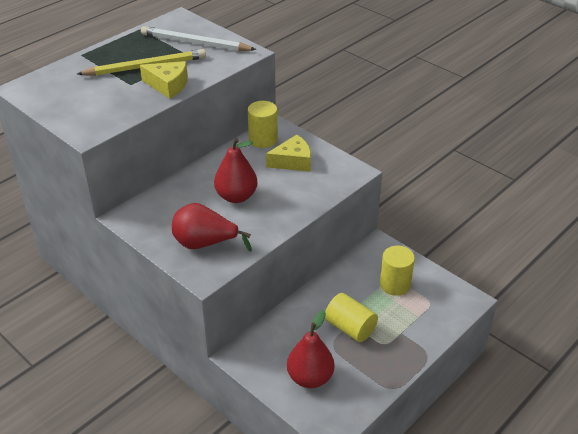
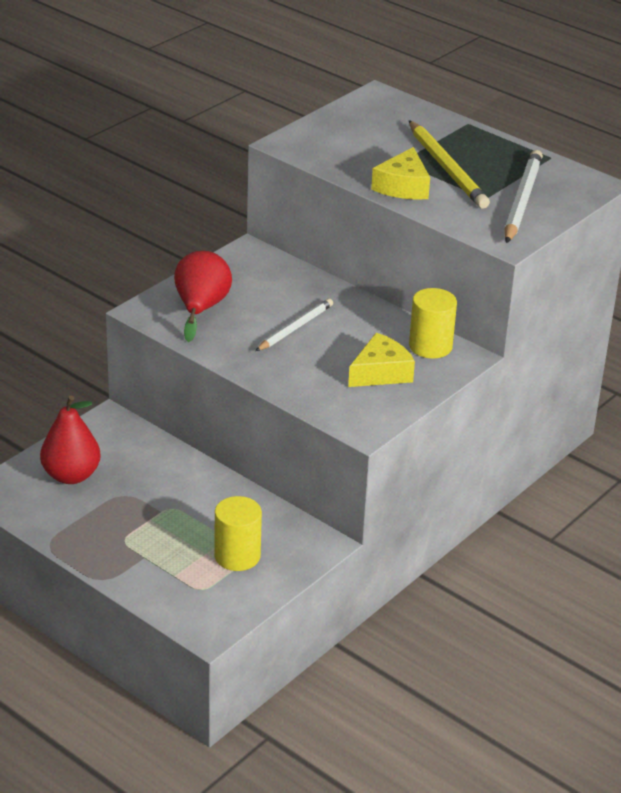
camera: 85 degrees right, 5 degrees down
(236, 196) = (295, 328): red pear -> white pencil
(293, 161) = (380, 373): yellow cheese -> yellow cheese turned 105 degrees counterclockwise
(350, 328) = (153, 510): yellow cylinder -> none

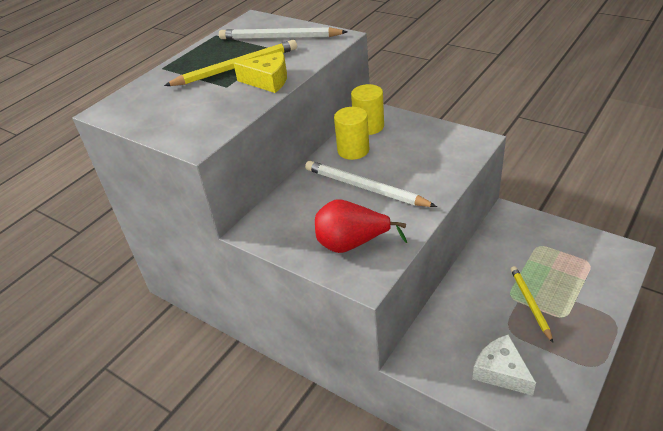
camera: 90 degrees left, 5 degrees up
(71, 475) = (501, 371): red pear -> white cheese
(154, 520) = (530, 303): none -> yellow pencil
(237, 556) = (544, 251): yellow cylinder -> yellow cylinder (353, 150)
(295, 328) = (365, 187): white pencil -> white pencil, size x1.56
(380, 373) = (409, 142): yellow cheese -> none

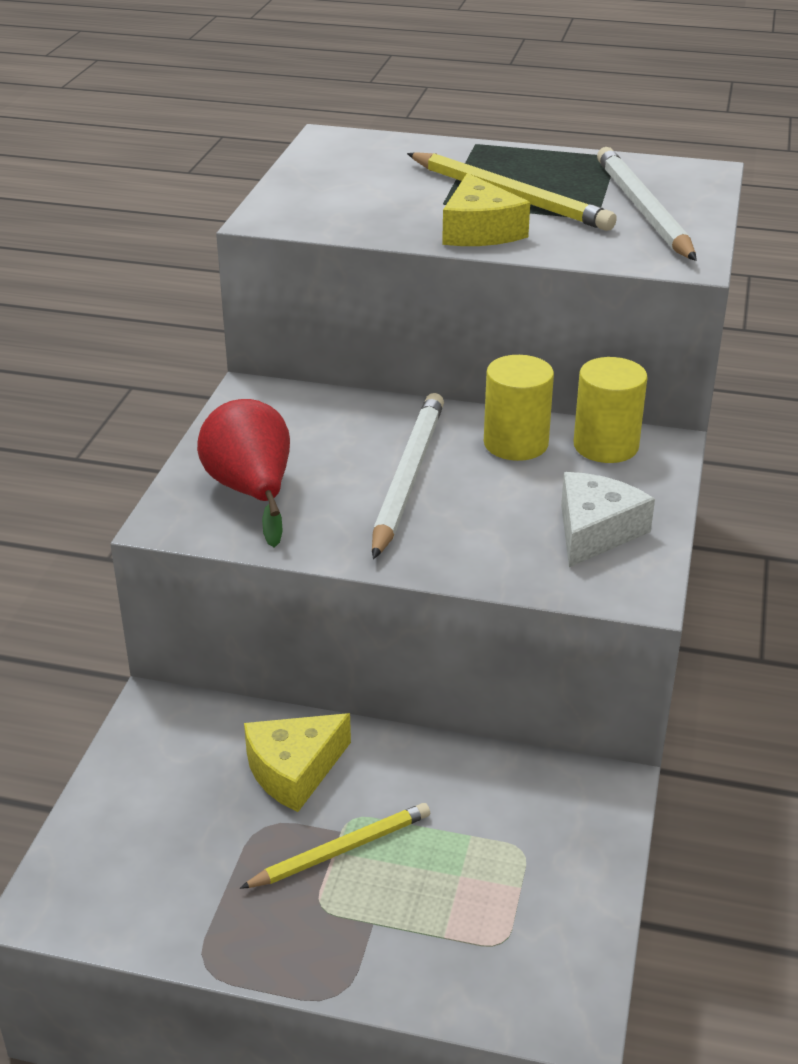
camera: 65 degrees right, 5 degrees down
(474, 311) = (294, 770): none -> yellow cheese
(501, 371) = (159, 825): white cheese -> white cheese (595, 531)

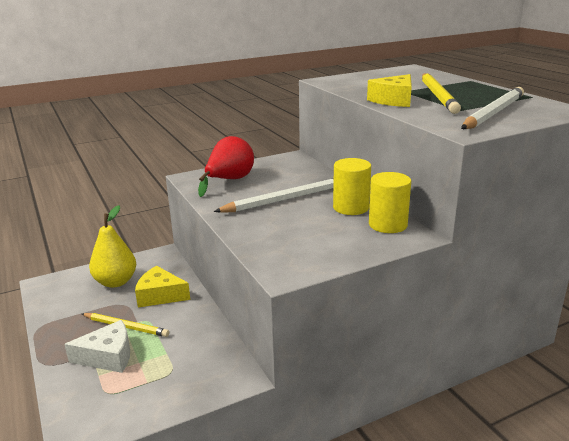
camera: 50 degrees right, 10 degrees down
(175, 804) = (116, 282): none -> yellow pear
(595, 531) = (315, 247): white cheese -> white cheese (108, 356)

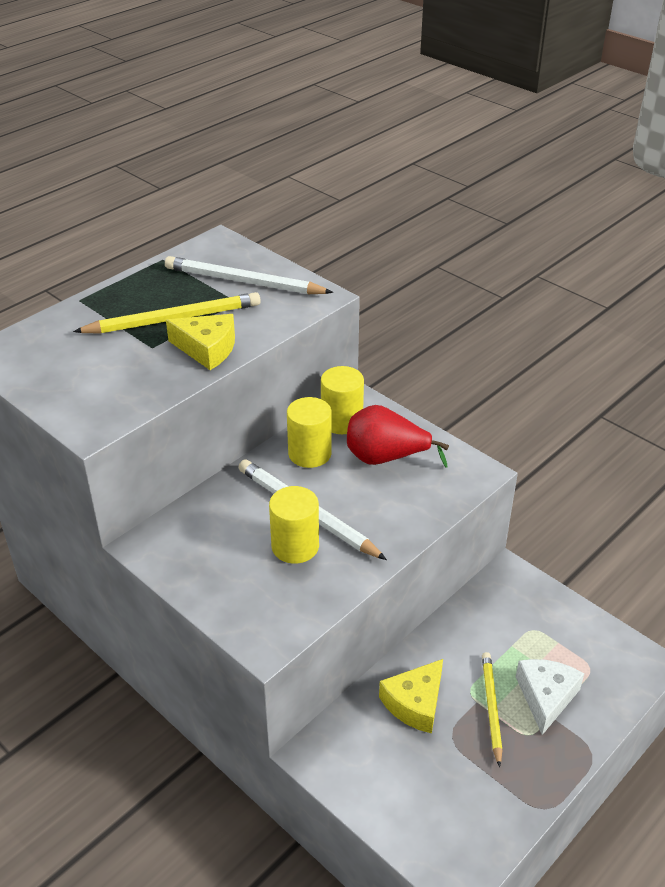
camera: 110 degrees left, 15 degrees up
(108, 356) = (546, 697): white cheese -> white cheese turned 45 degrees clockwise
(116, 282) = (408, 775): yellow pear -> none
(160, 295) = (415, 703): yellow cheese -> yellow cheese turned 45 degrees clockwise
(229, 181) = (264, 589): red pear -> red pear (386, 458)
(257, 192) = (295, 546): none -> yellow cylinder

